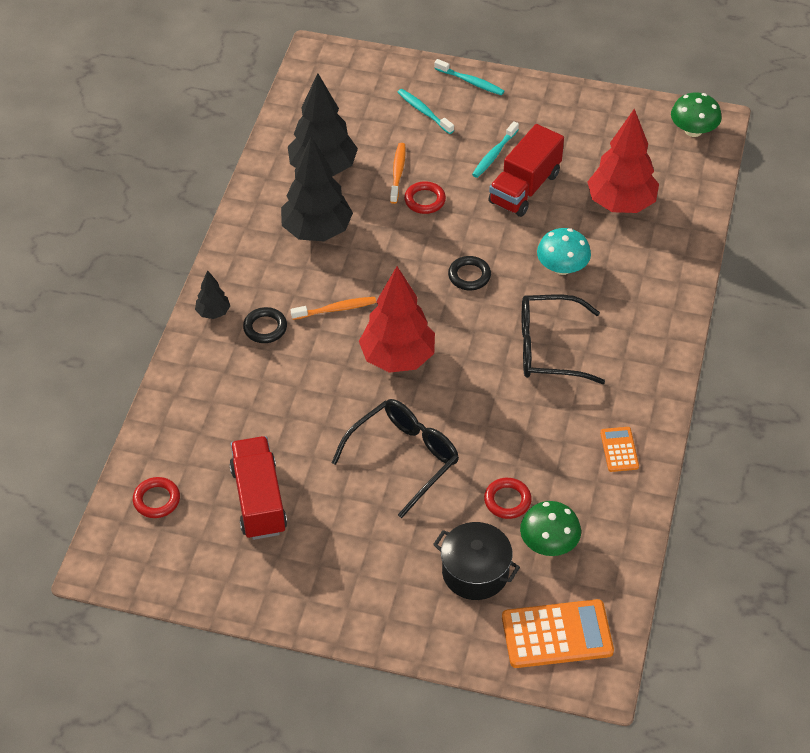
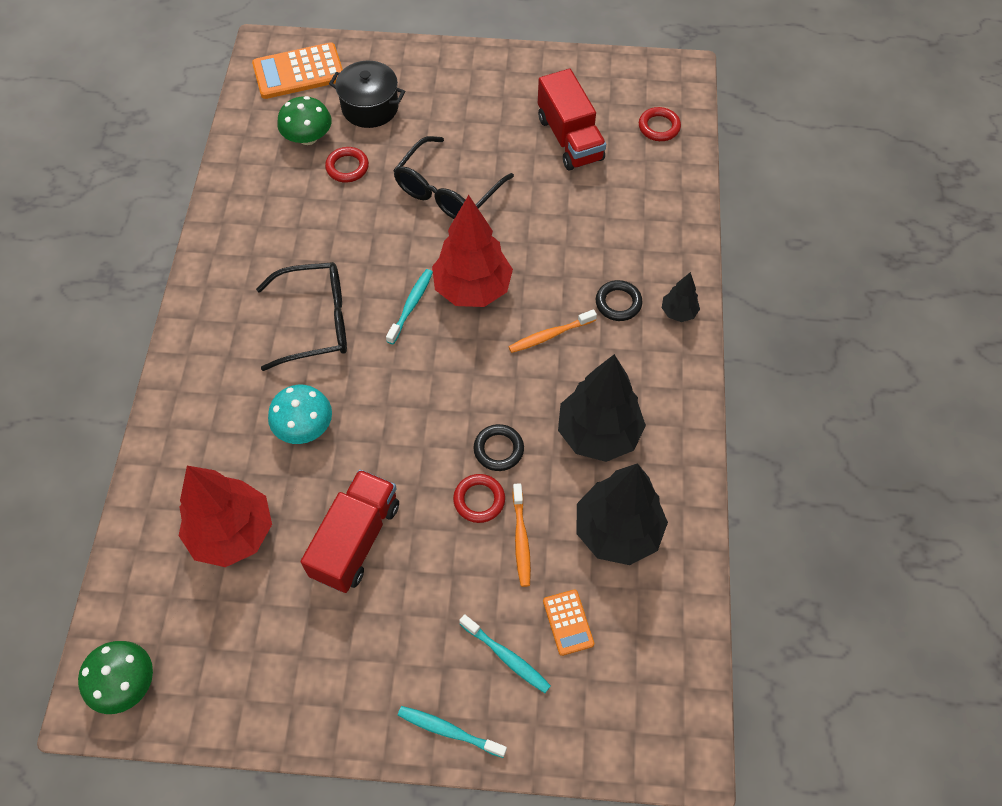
camera: 170 degrees right, 10 degrees up
(469, 276) = (410, 399): black ring -> black ring (498, 449)
(494, 154) = (400, 592): turquoise toothbrush -> turquoise toothbrush (411, 306)
(619, 450) = (243, 226): orange calculator -> orange calculator (568, 622)

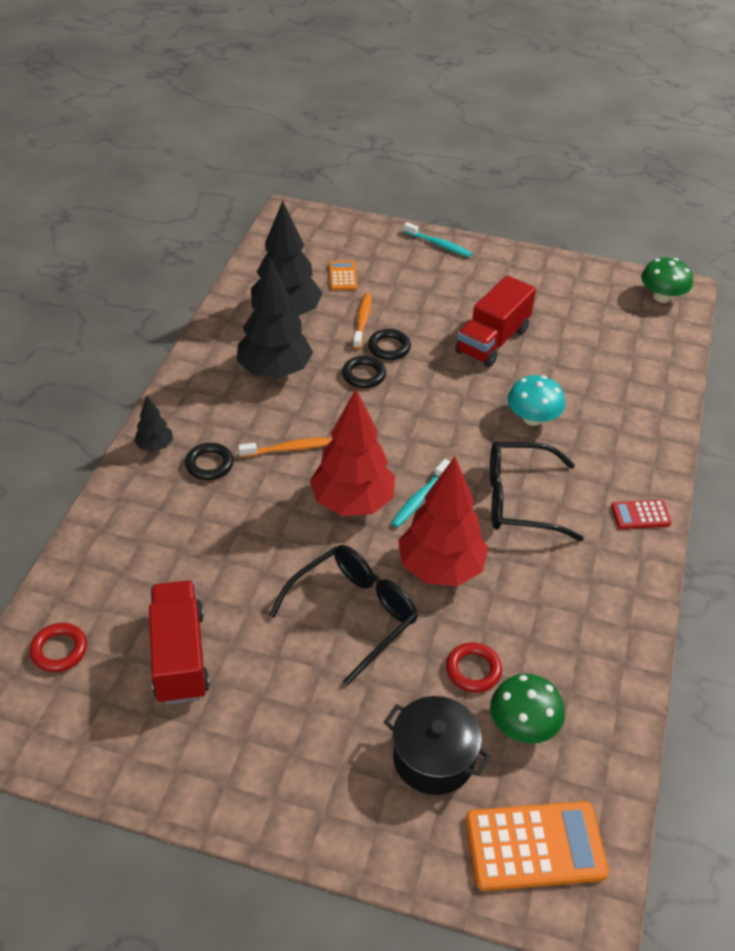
camera: 170 degrees left, 15 degrees down
(199, 329) = (640, 515): none -> red calculator
(232, 533) = (592, 360): red tree -> red tree (440, 568)
(479, 500) = (389, 347): red ring -> black ring
(506, 656) = (392, 268): turquoise toothbrush -> none

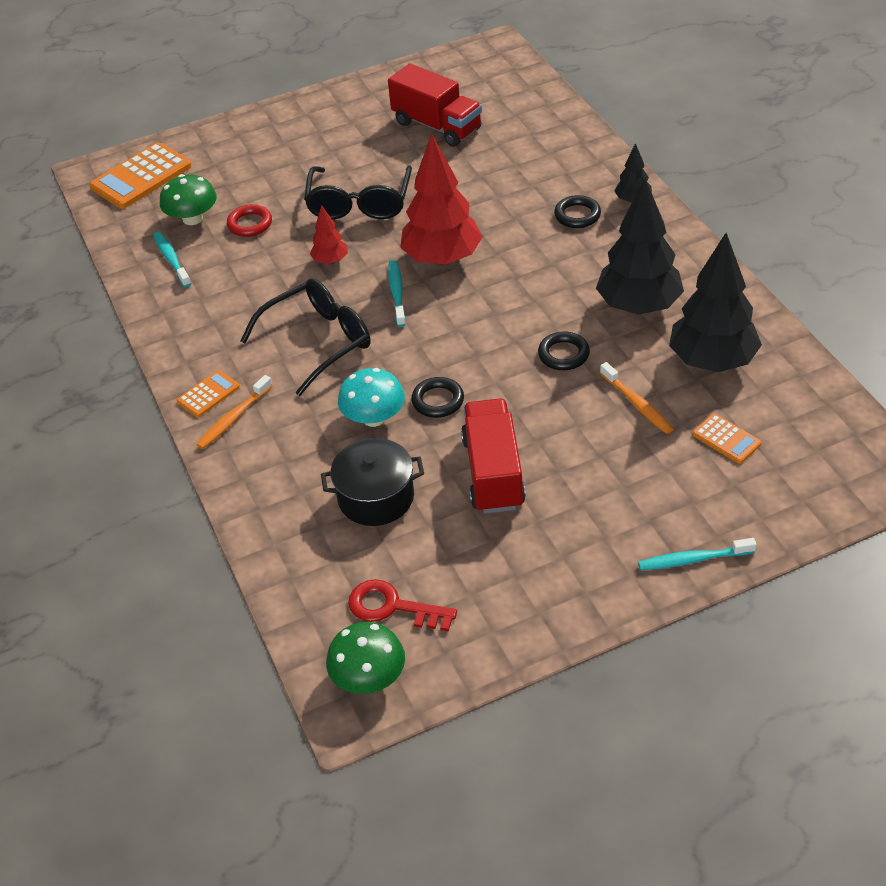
camera: 145 degrees right, 0 degrees up
(59, 650) = (507, 89): red ring -> none
(287, 449) = (539, 260): orange toothbrush -> orange toothbrush (234, 418)
(389, 347) = (577, 395): black ring -> black ring (438, 401)
(433, 758) = (234, 175): black pot -> black pot (376, 497)
(440, 568) = (330, 261): red tree -> red tree, size x0.47
(581, 682) = (172, 260): none -> turquoise toothbrush
(620, 316) = (392, 607): none -> red key
(640, 515) = (208, 394): red calculator -> orange calculator

